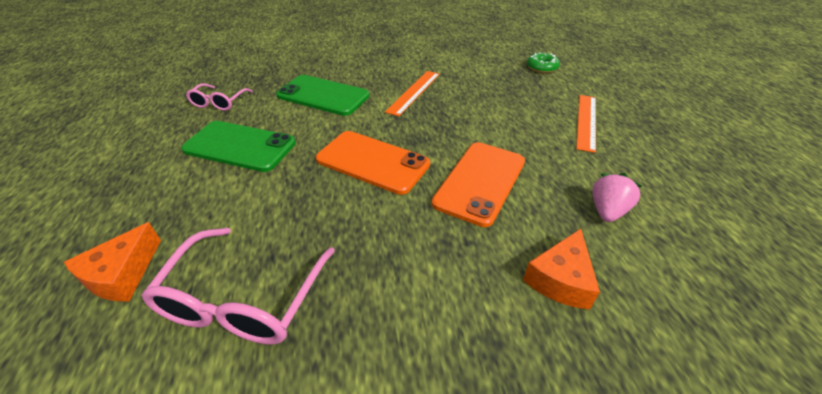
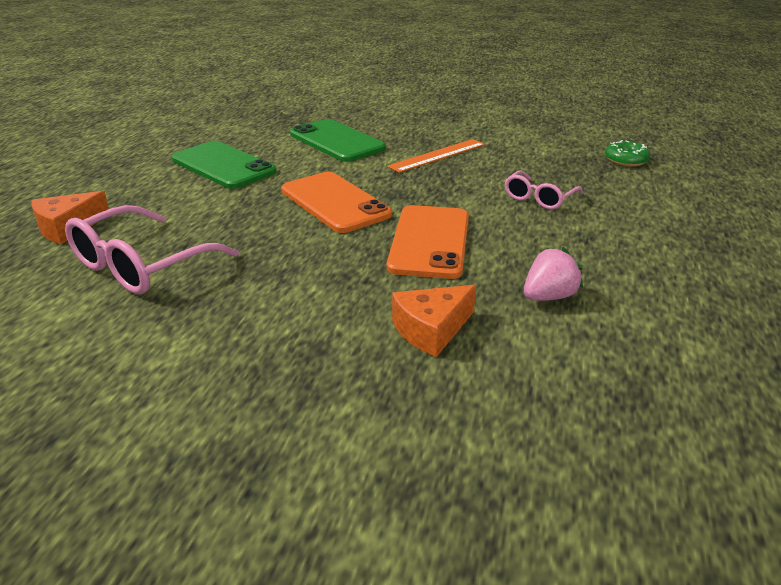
camera: 25 degrees right, 10 degrees down
(219, 102) = (233, 129): pink glasses -> pink glasses (539, 198)
(480, 182) = (430, 242): orange phone -> orange phone turned 45 degrees counterclockwise
(586, 121) = (621, 220): orange ruler -> none

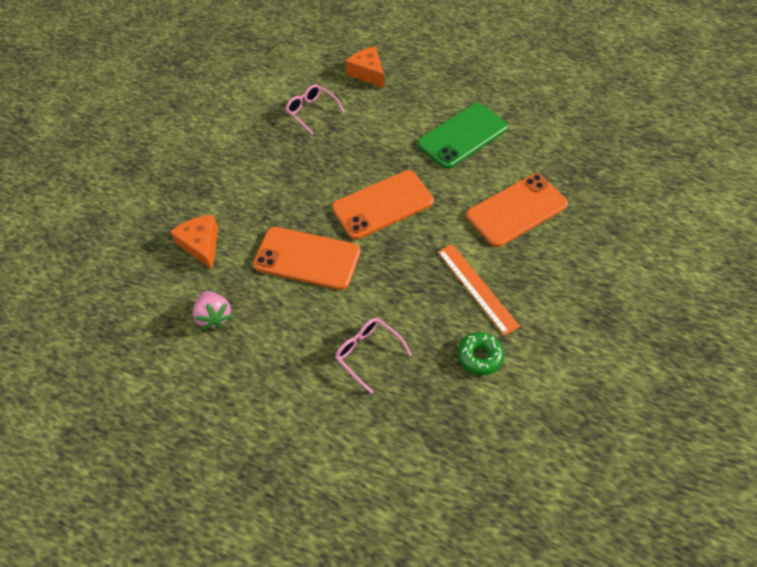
camera: 100 degrees right, 25 degrees up
(142, 265) = (312, 112): pink glasses -> pink glasses, size x0.58
(336, 141) = (516, 210): green phone -> orange phone
(626, 160) = (452, 473): green donut -> green donut (479, 356)

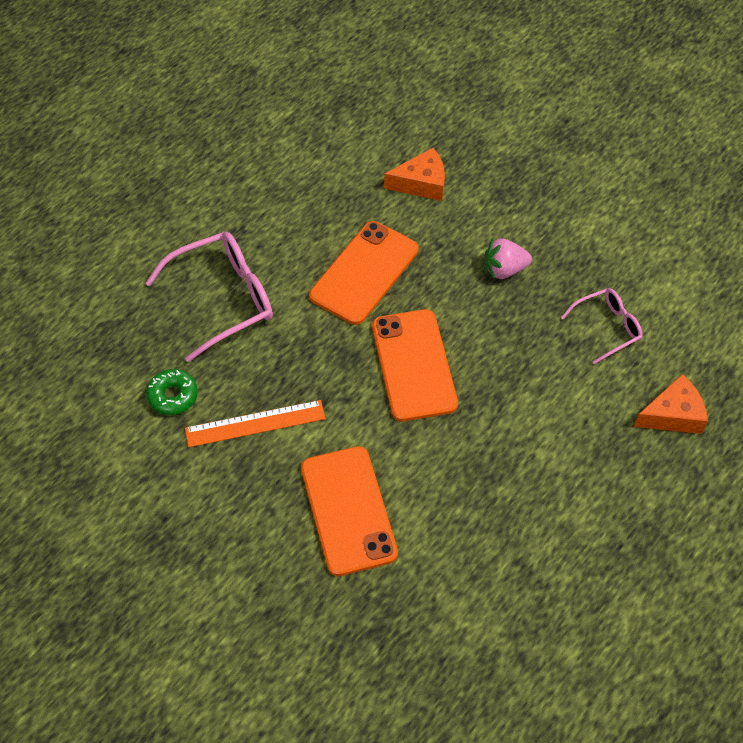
camera: 105 degrees right, 0 degrees up
(215, 316) = (324, 183): pink strawberry -> pink strawberry (504, 269)
(368, 353) = (222, 299): pink glasses -> pink glasses, size x1.74
(462, 136) = (503, 495): green phone -> none

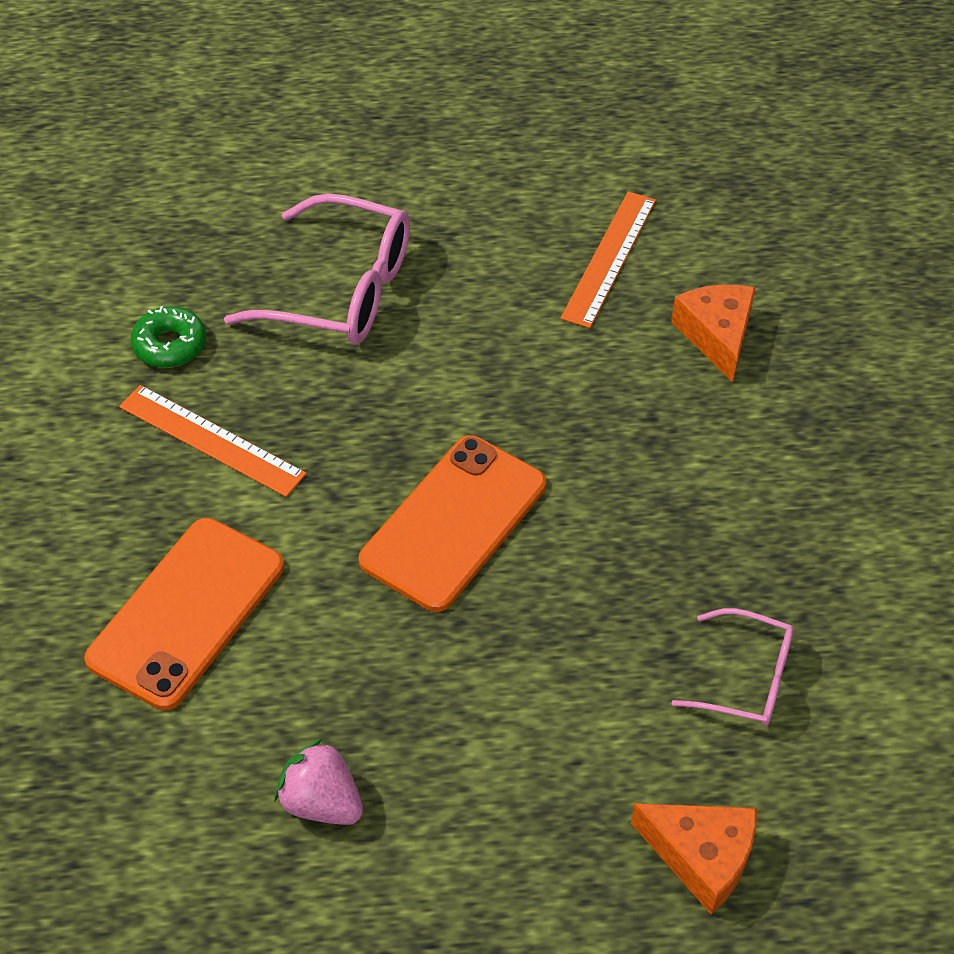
camera: 45 degrees right, 5 degrees down
(330, 183) = (609, 258): none -> orange ruler
(364, 273) = (525, 380): orange phone -> none
(421, 183) = (717, 335): orange cheese -> orange cheese turned 135 degrees counterclockwise
(504, 269) = (698, 506): pink strawberry -> pink strawberry (321, 802)

